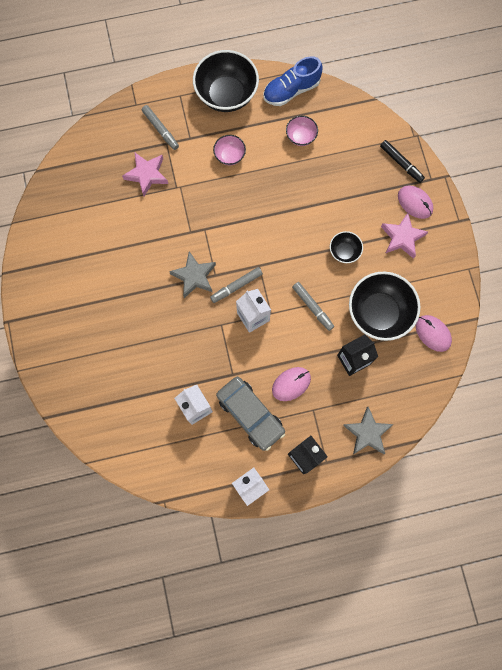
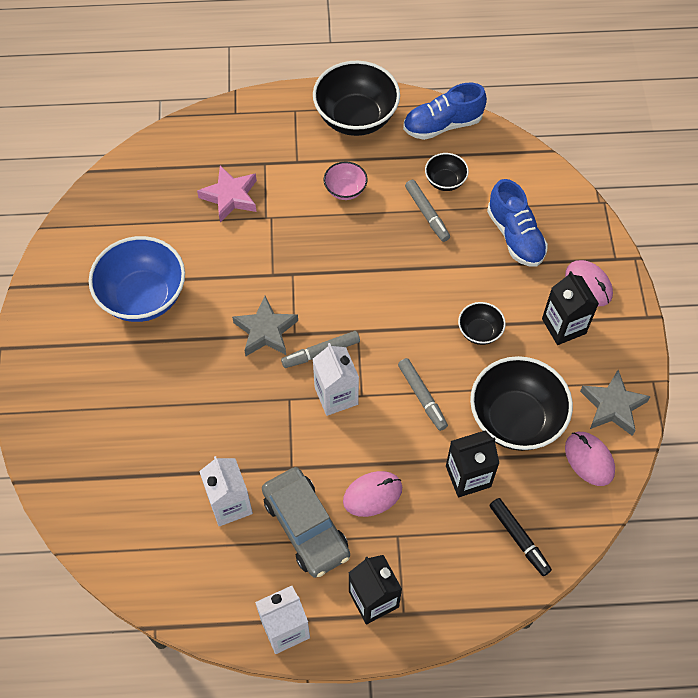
camera: 10 degrees right, 15 degrees down
(101, 265) = (143, 297): none -> blue bowl
(160, 129) = (261, 146): grey marker -> grey marker (427, 214)
(301, 137) = (445, 181): pink bowl -> black bowl
(358, 173) = (515, 236): none -> blue shoe
(367, 433) = (471, 582): grey star -> grey star (613, 406)
(401, 163) = (576, 233): black marker -> black marker (519, 538)
(402, 237) = (563, 326): pink star -> black carton

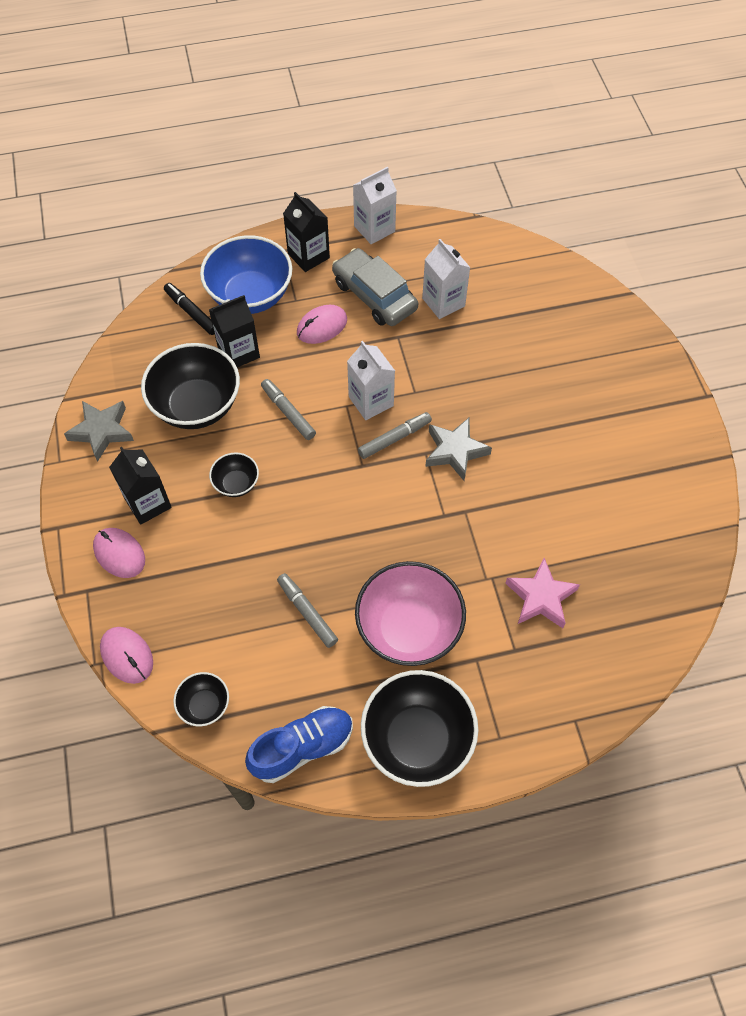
camera: 170 degrees right, 0 degrees up
(143, 297) = (591, 466): blue bowl -> blue bowl (250, 296)
(345, 190) = (409, 628): pink bowl -> pink bowl, size x2.04
(445, 181) = (290, 661): black bowl -> black bowl (204, 705)
(515, 236) = (202, 600): blue shoe -> none
(589, 459) = (127, 382): pink mouse -> pink mouse (127, 656)

